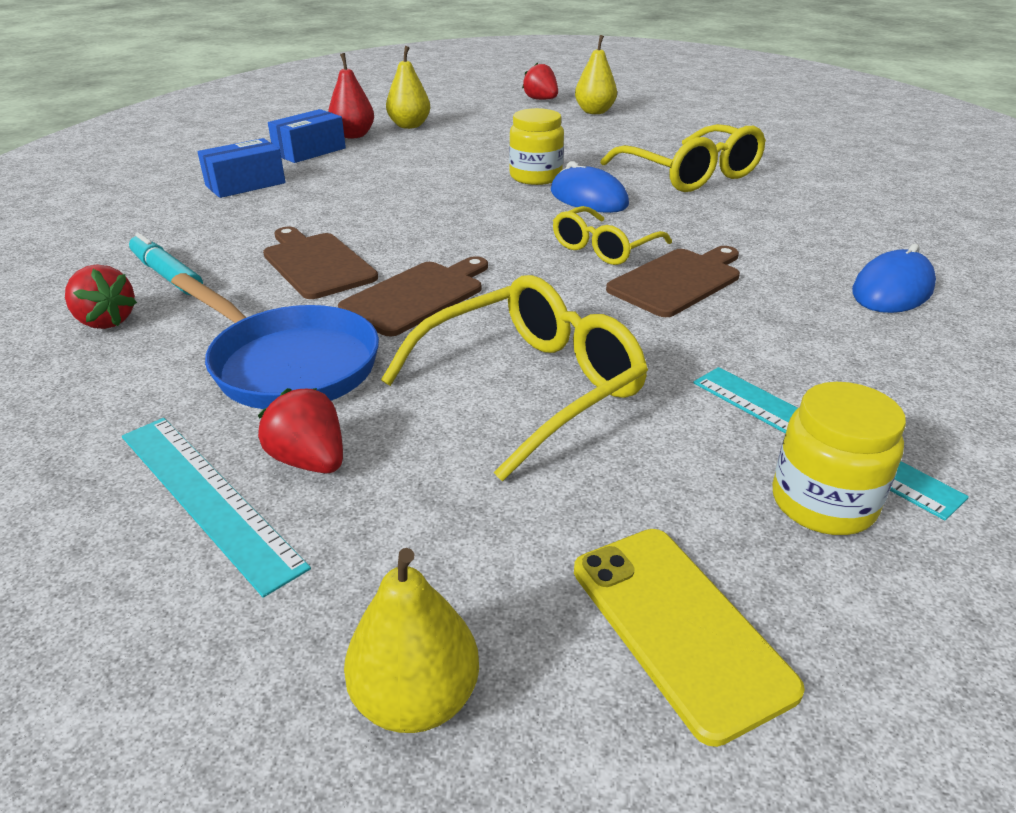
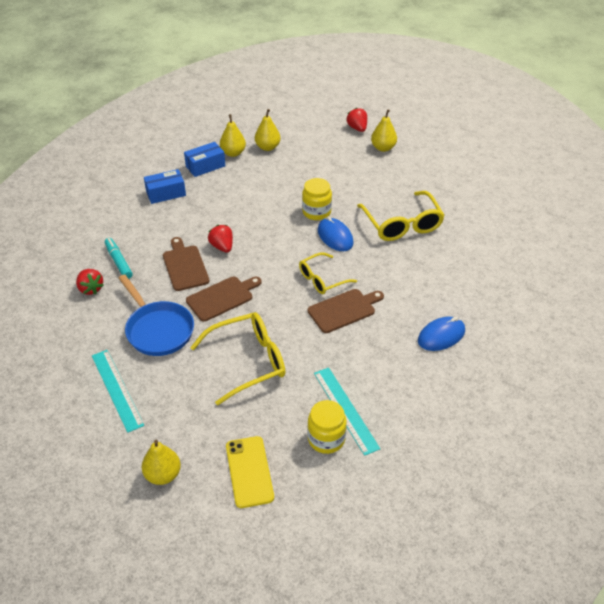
camera: 15 degrees right, 10 degrees up
(310, 461) = (154, 381): red strawberry -> red strawberry (222, 247)
(353, 135) = (233, 153): red pear -> yellow pear

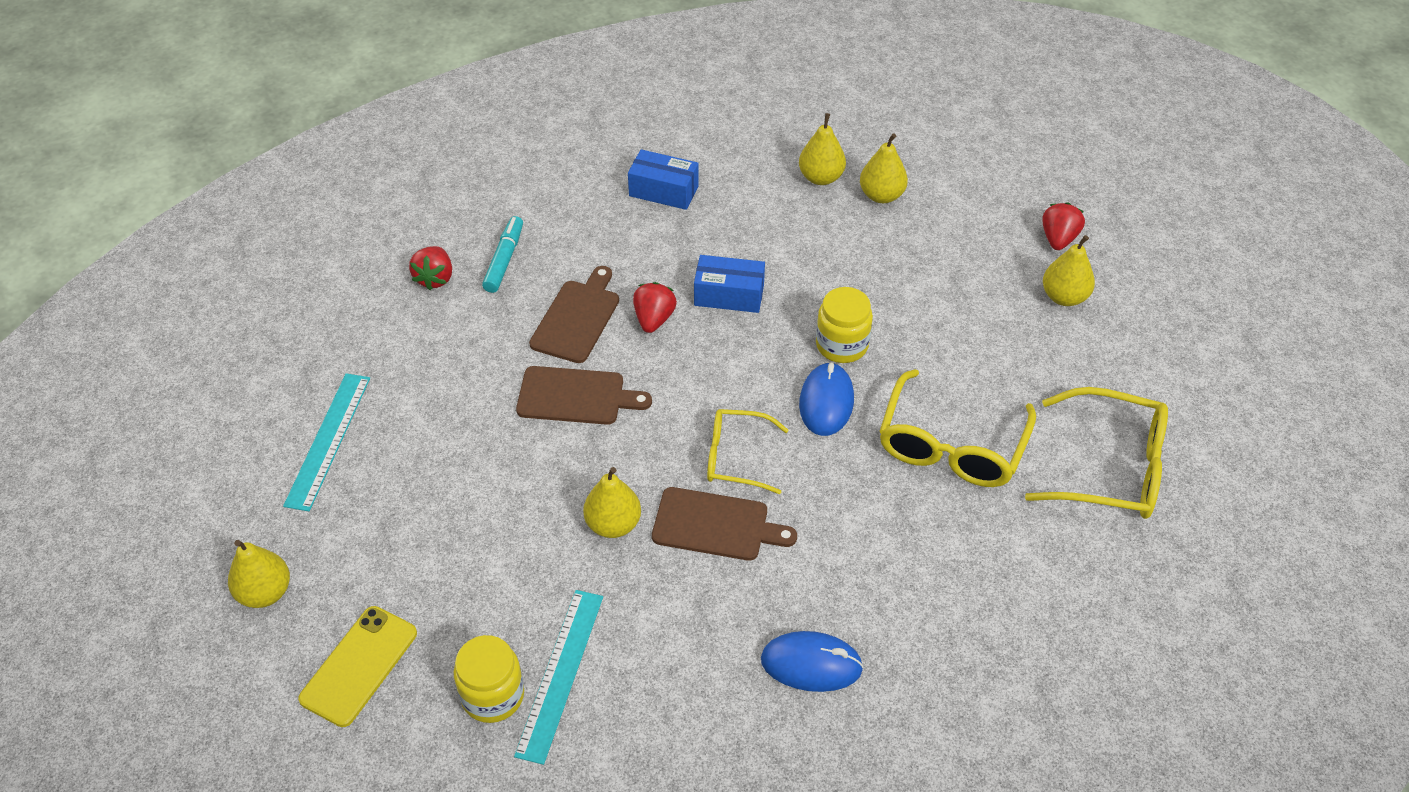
camera: 40 degrees right, 5 degrees up
(158, 330) = (453, 390): blue pan -> none
(205, 166) = (760, 177): blue box -> blue box (729, 295)
(248, 361) = (513, 513): yellow glasses -> yellow glasses (1111, 468)
(299, 337) = (613, 524): none -> yellow pear

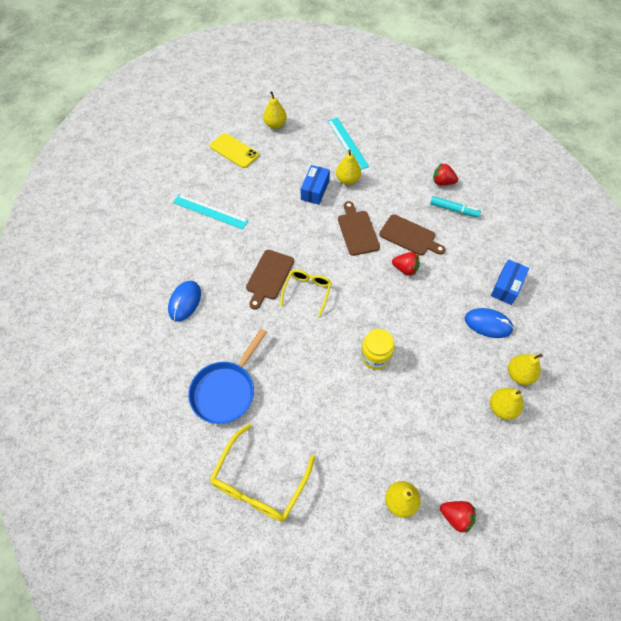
camera: 100 degrees right, 10 degrees up
(328, 440) = (347, 143): turquoise ruler -> turquoise ruler turned 45 degrees clockwise
(493, 695) = (208, 189): yellow jar -> none
(576, 396) = (357, 231): brown cutting board -> brown cutting board turned 150 degrees clockwise
(613, 524) = (279, 237): yellow pear -> yellow pear (347, 180)
(729, 295) = (419, 306): blue box -> blue box (315, 190)
(826, 402) = (335, 339): blue mouse -> blue mouse (488, 324)
(951, 446) = (293, 396): yellow glasses -> none
(976, 548) = (226, 391): none -> blue pan

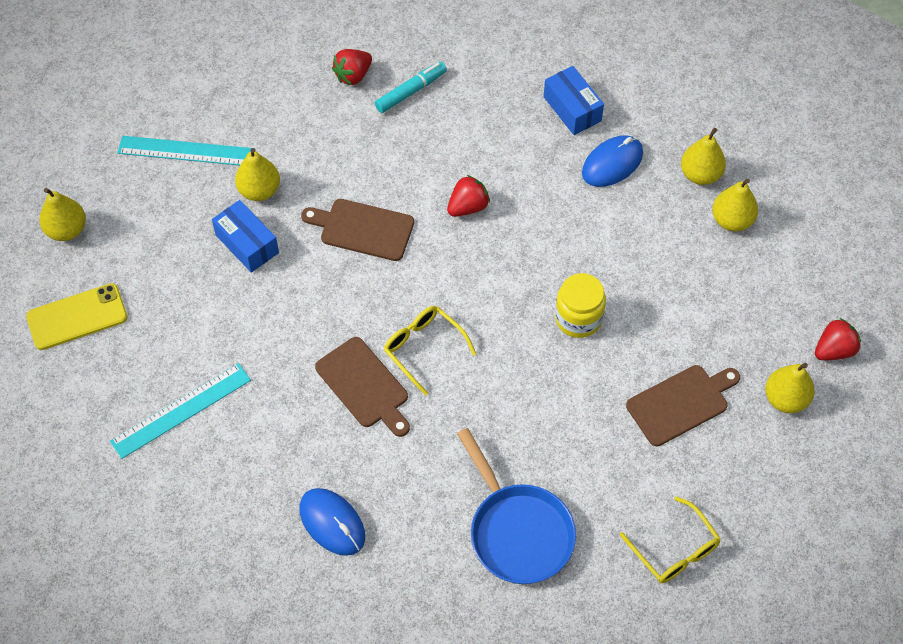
camera: 60 degrees left, 0 degrees up
(259, 482) = (674, 550): yellow glasses -> yellow glasses, size x0.62
(409, 236) = (417, 170): brown cutting board -> brown cutting board (681, 403)

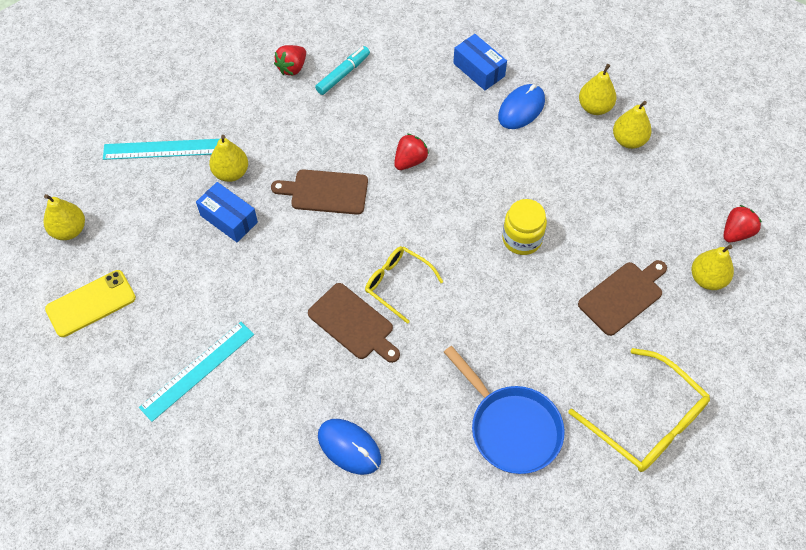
camera: 10 degrees left, 0 degrees up
(674, 550) = (647, 421): yellow glasses -> yellow glasses, size x1.61

